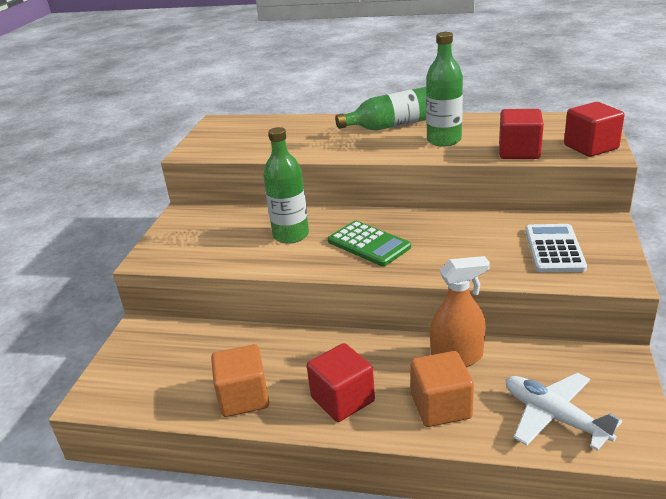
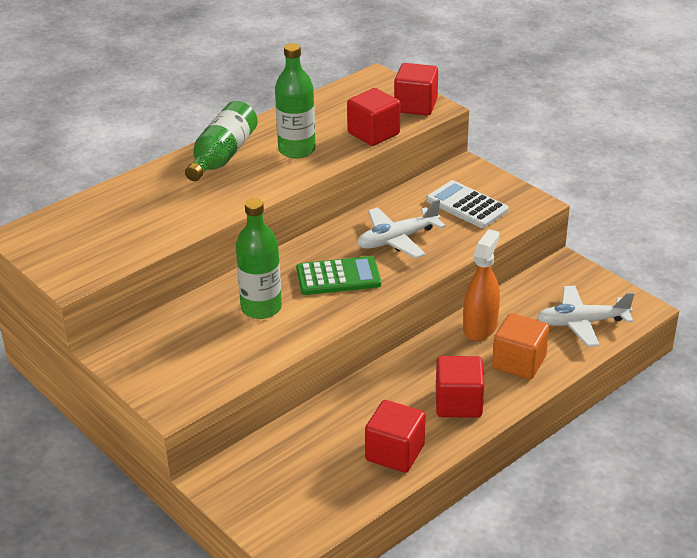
camera: 55 degrees left, 5 degrees up
(243, 397) = (395, 453): orange cube -> red cube
(453, 243) = (397, 240): none -> white plane

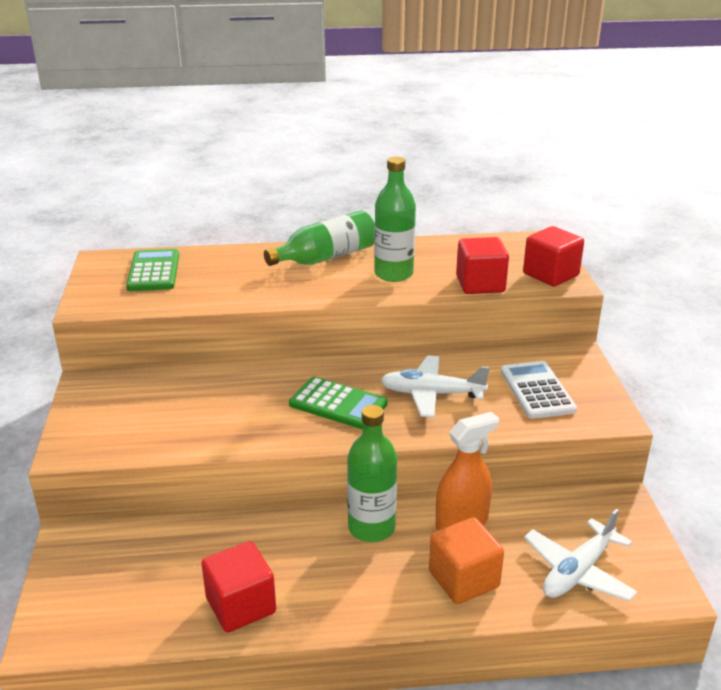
camera: 35 degrees right, 5 degrees down
(86, 226) = (154, 271): none -> green calculator
(261, 308) = (241, 401): green bottle -> green bottle (371, 527)
(458, 403) = (356, 589): red cube -> none
(581, 323) = (578, 571): white plane -> white plane turned 75 degrees counterclockwise

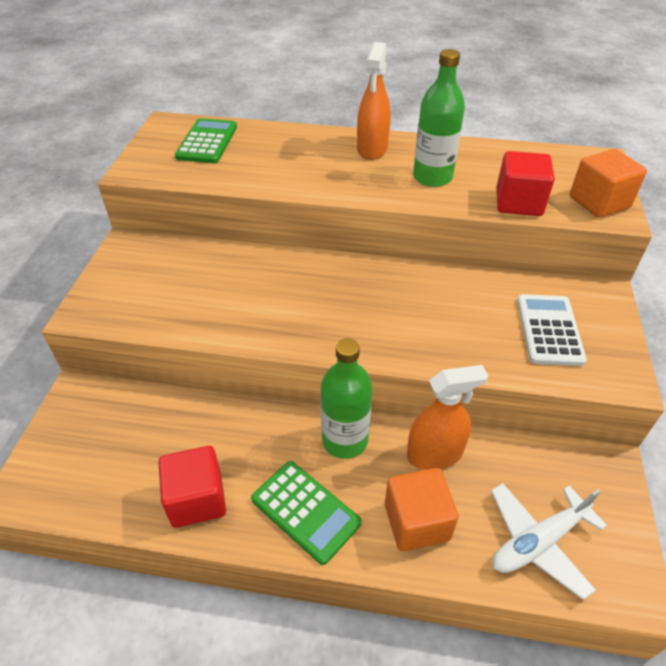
camera: 15 degrees right, 15 degrees up
(326, 257) = (372, 149): green bottle -> orange spray bottle
(338, 404) = (342, 308): green calculator -> green calculator (305, 511)
(431, 394) = (438, 314): white plane -> none
(550, 274) = (599, 202): red cube -> orange cube

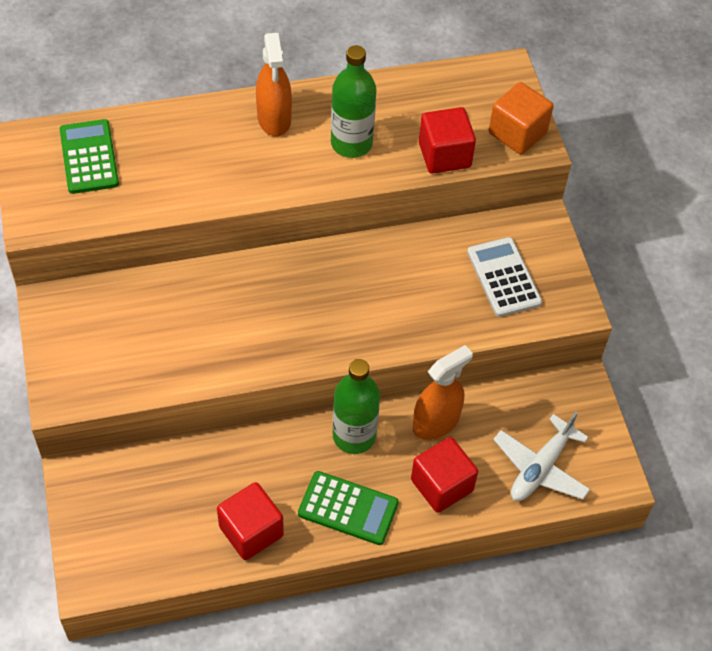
camera: 25 degrees left, 10 degrees up
(416, 522) = (441, 485): orange cube -> red cube

